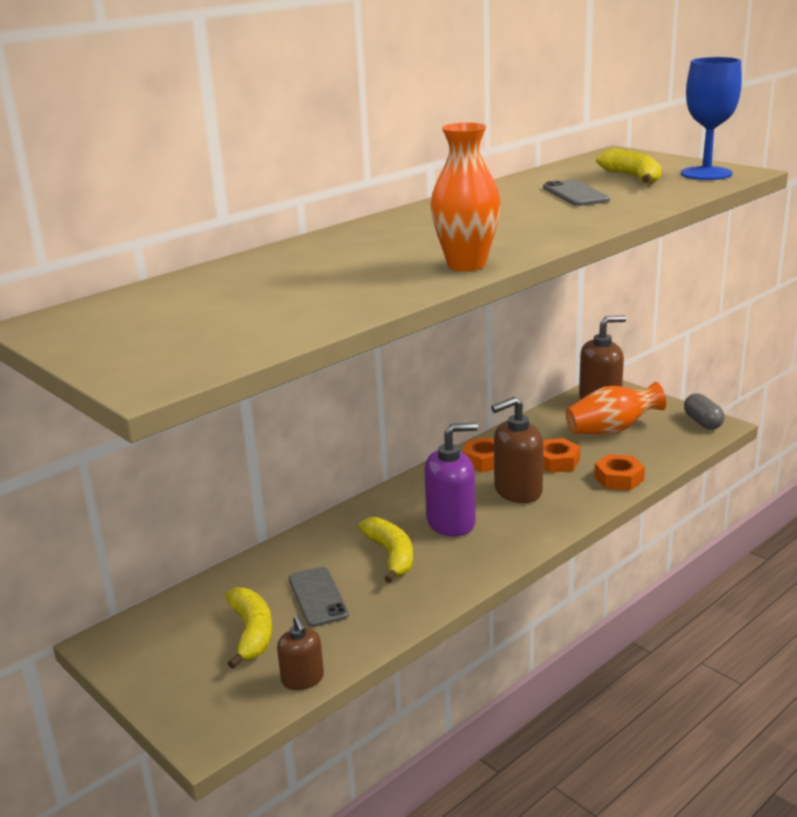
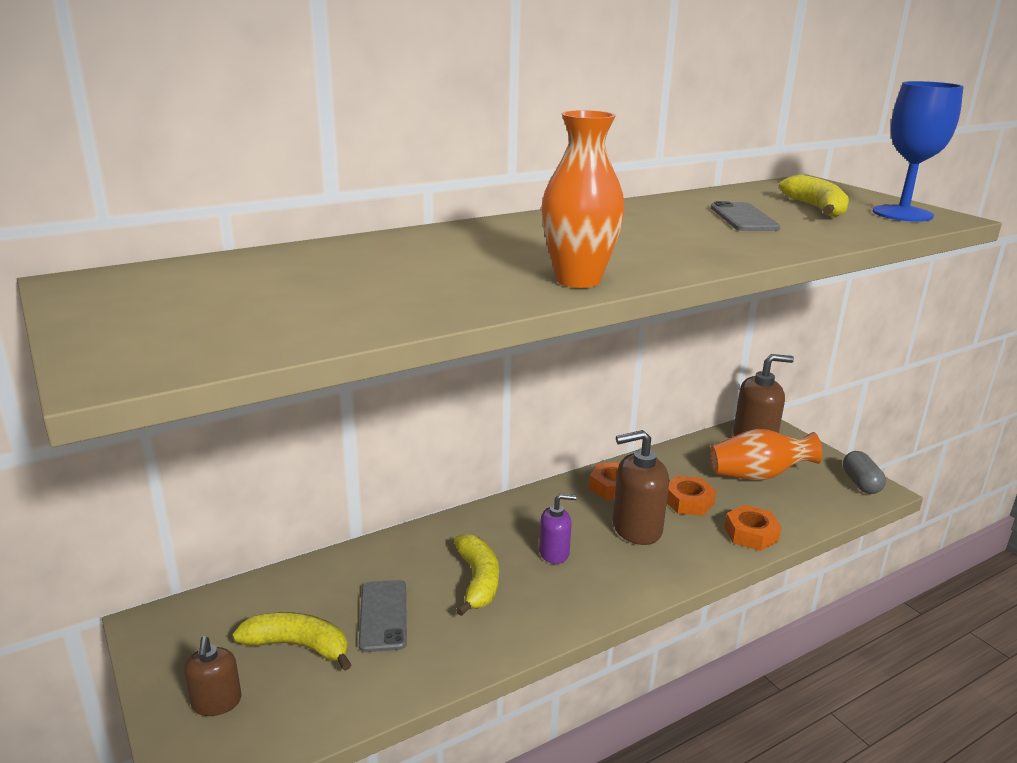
camera: 10 degrees right, 0 degrees up
(251, 633) = (298, 646): yellow banana -> yellow banana turned 75 degrees counterclockwise
(302, 679) = (325, 718): brown soap dispenser -> brown soap dispenser (216, 702)
(451, 522) = (554, 553): purple soap dispenser -> purple soap dispenser, size x0.59

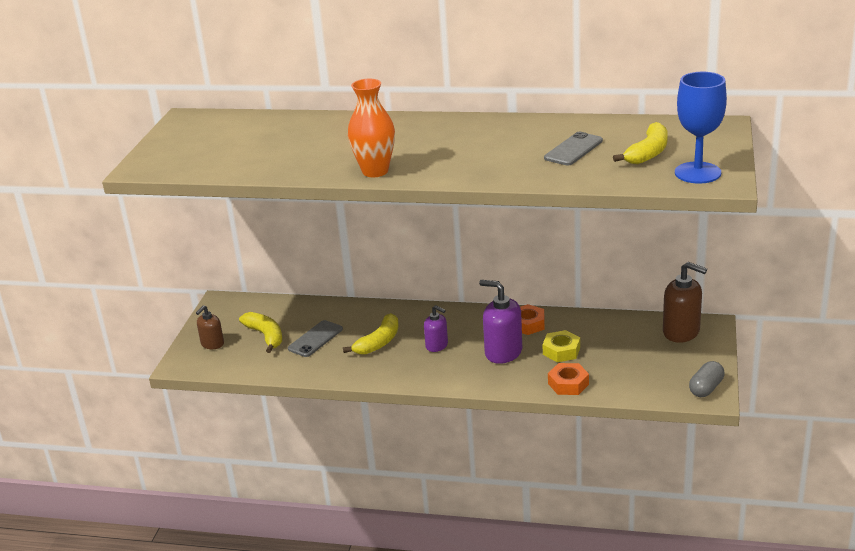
camera: 45 degrees right, 5 degrees up
(636, 528) = (503, 352): brown soap dispenser -> purple soap dispenser
(688, 502) = (561, 351): orange nut -> yellow nut
(758, 475) = (638, 354): orange vase -> none

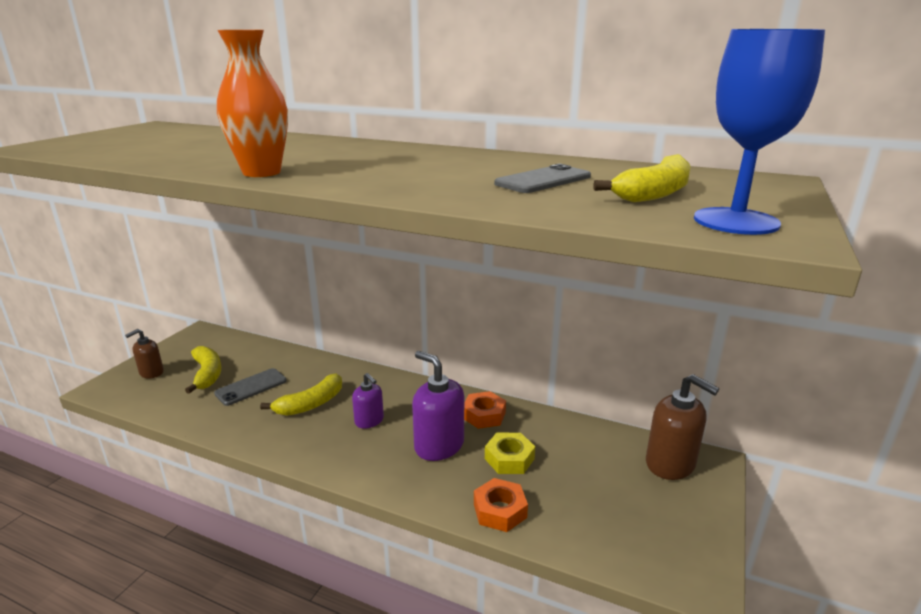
camera: 10 degrees right, 5 degrees down
(706, 388) = (694, 566): grey capsule -> none

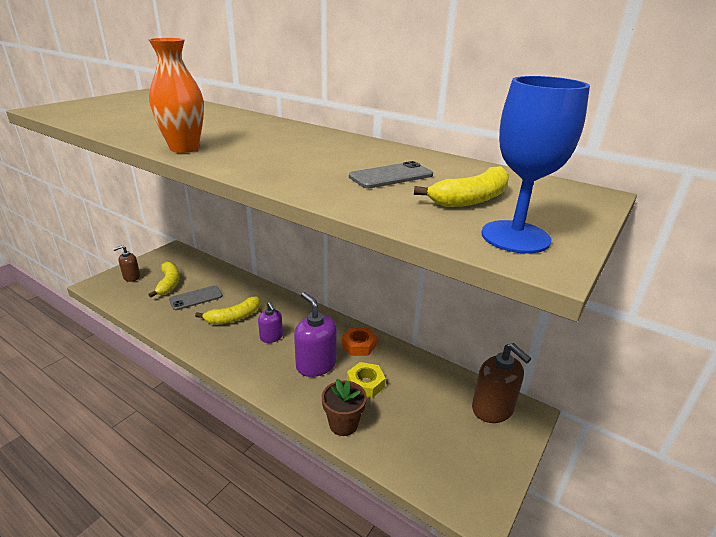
camera: 10 degrees right, 5 degrees up
(500, 510) = (343, 424): orange nut -> brown flower pot

